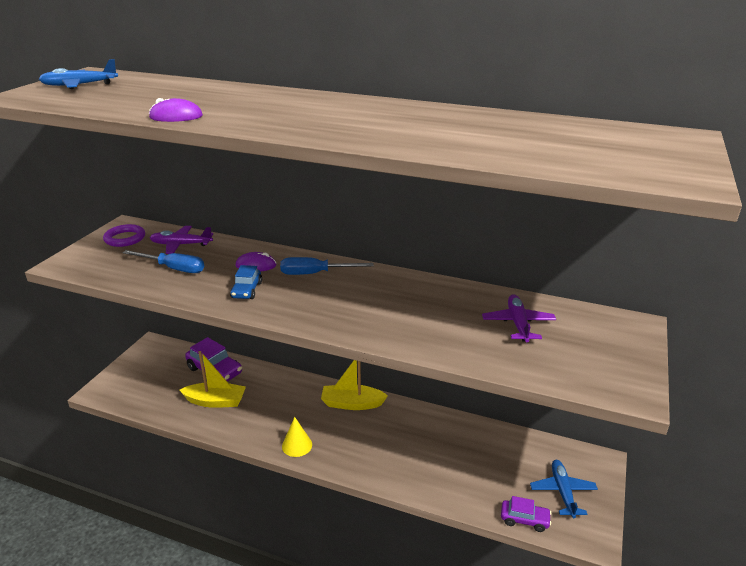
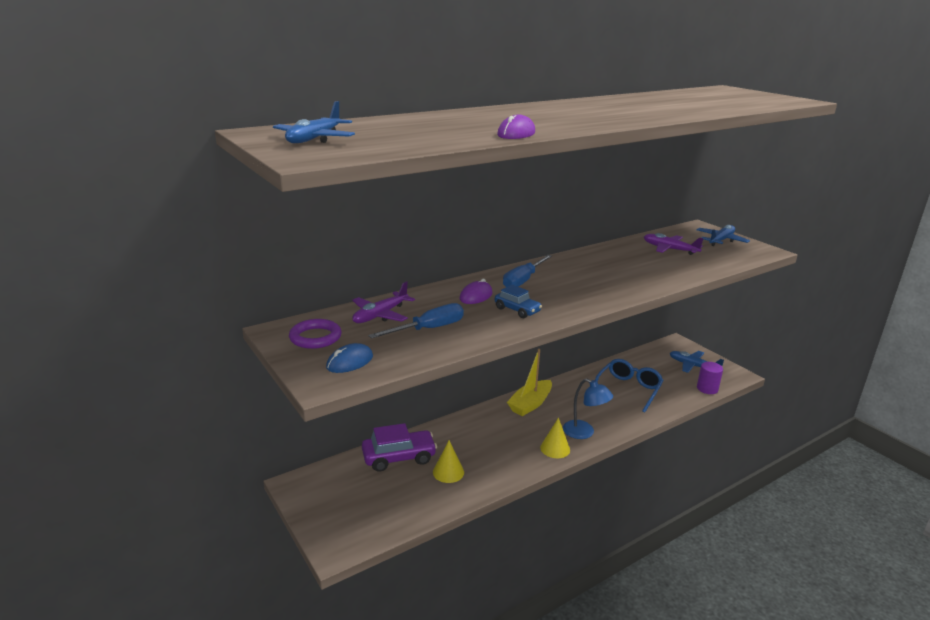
camera: 55 degrees left, 5 degrees down
(97, 261) = (350, 362): none -> blue mouse
(216, 401) = (448, 472): yellow boat -> yellow cone
(339, 454) = (584, 433): none -> blue lamp
(448, 457) = (628, 389): none -> blue glasses
(524, 520) = (707, 388): purple car -> purple cylinder
(611, 350) = (721, 240): none -> blue plane

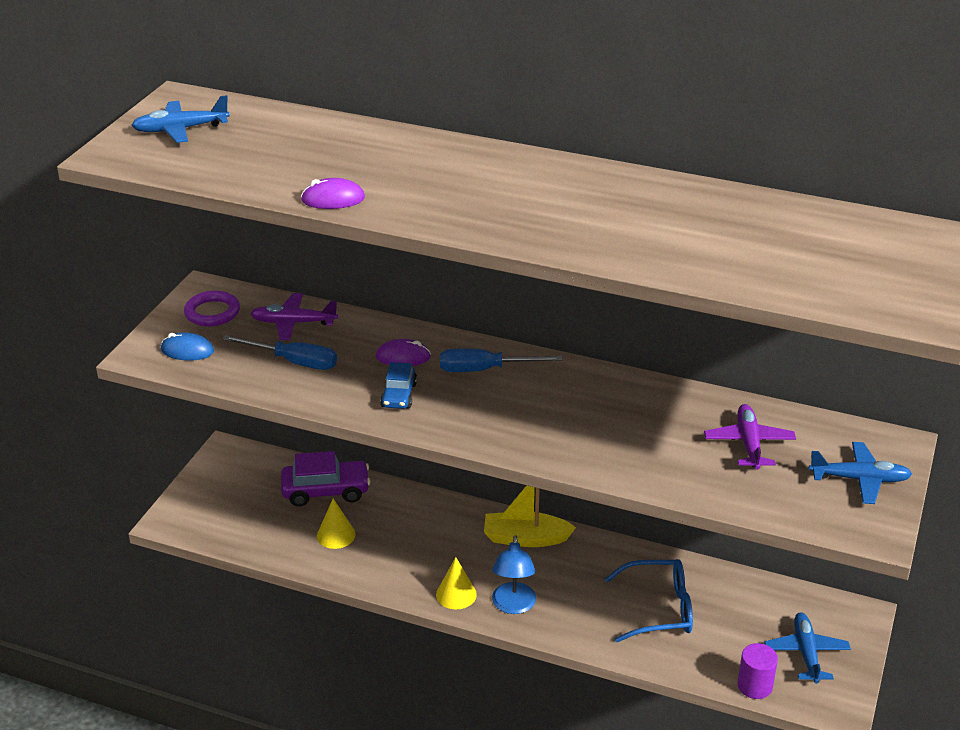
camera: 55 degrees right, 10 degrees up
(399, 457) = (326, 491): purple car -> purple car turned 45 degrees counterclockwise

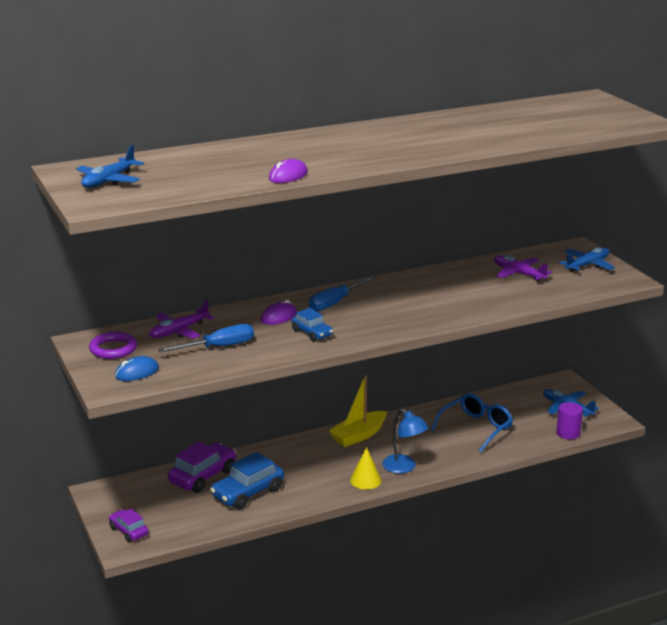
camera: 45 degrees left, 10 degrees down
(193, 508) = (129, 531): none -> purple car
(336, 535) = (248, 493): yellow cone -> blue car

